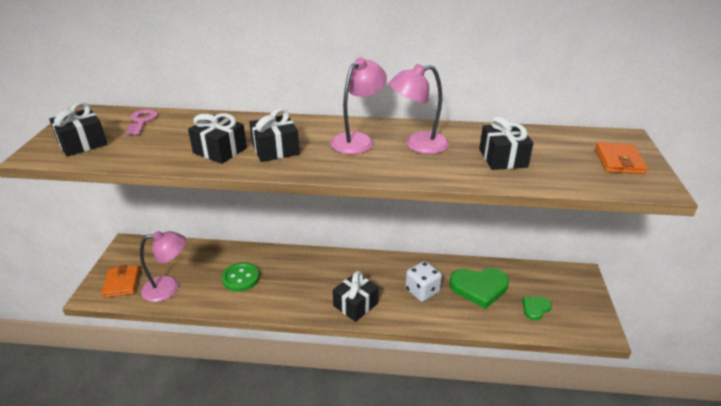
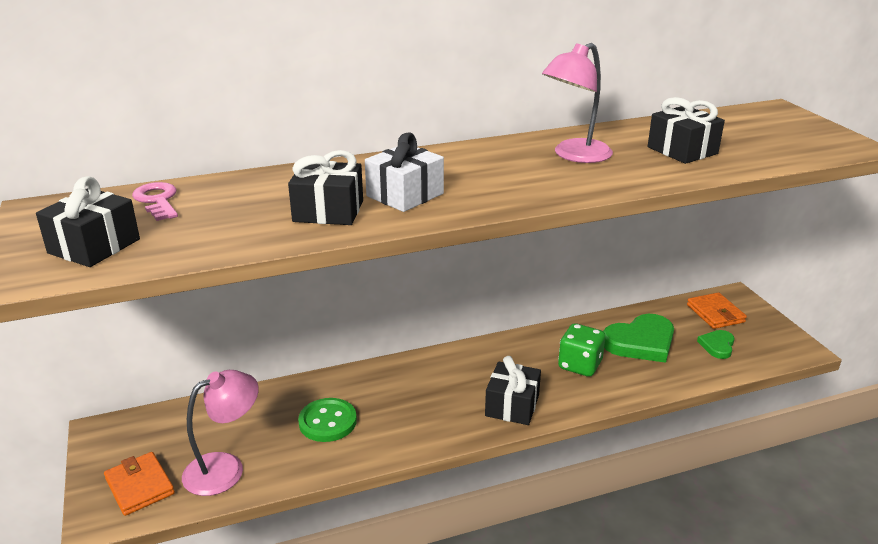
camera: 25 degrees left, 5 degrees down
(275, 150) = (405, 195): black gift -> white gift
(358, 140) = (497, 164): pink lamp -> none
(422, 291) = (580, 365): white dice -> green dice
(619, 161) = (795, 131): orange wallet -> orange wallet (715, 313)

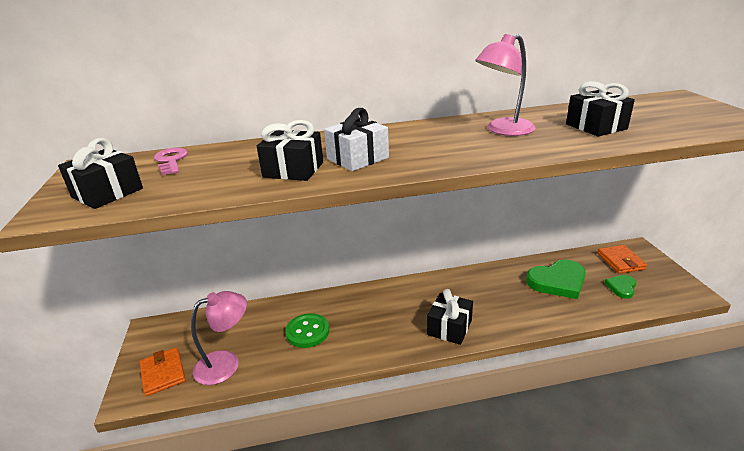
camera: 10 degrees right, 0 degrees up
(580, 365) = (507, 298): green dice -> none

